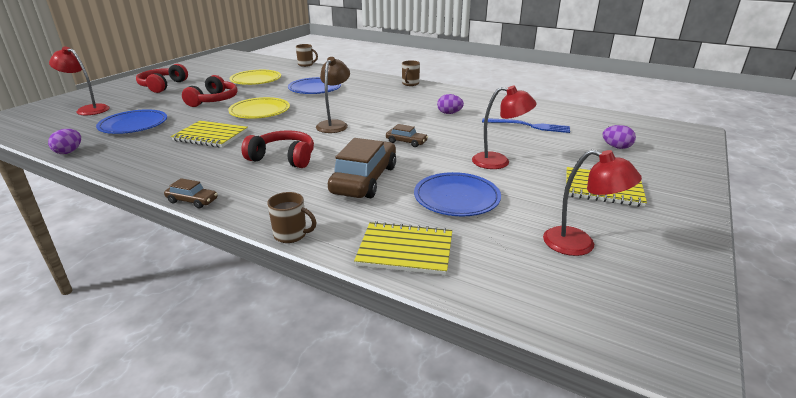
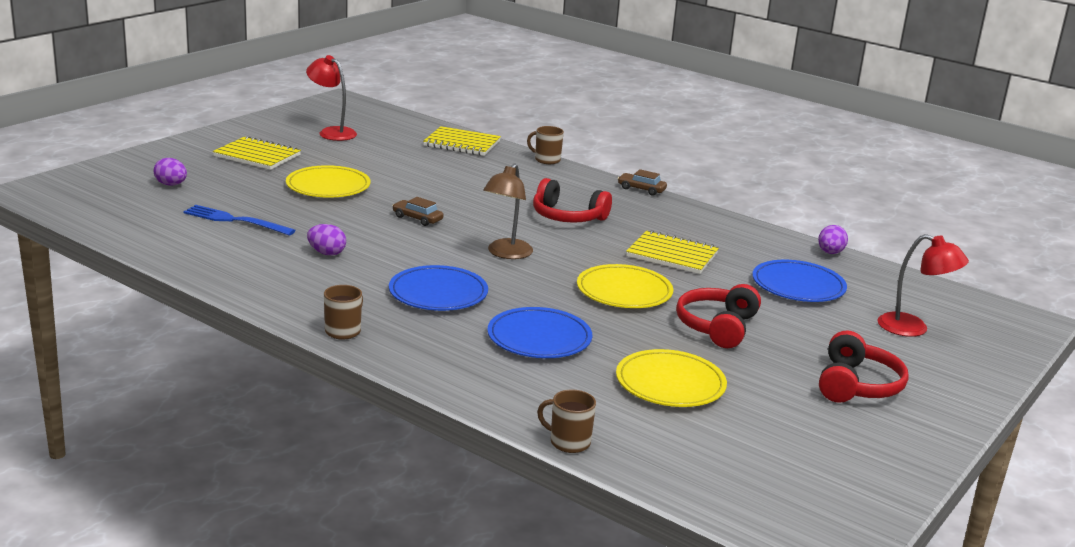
camera: 175 degrees left, 5 degrees down
(364, 179) = (480, 187): brown car -> none
(456, 198) = (400, 165): blue plate -> blue plate (438, 293)
(499, 162) = (328, 186): red lamp -> yellow plate

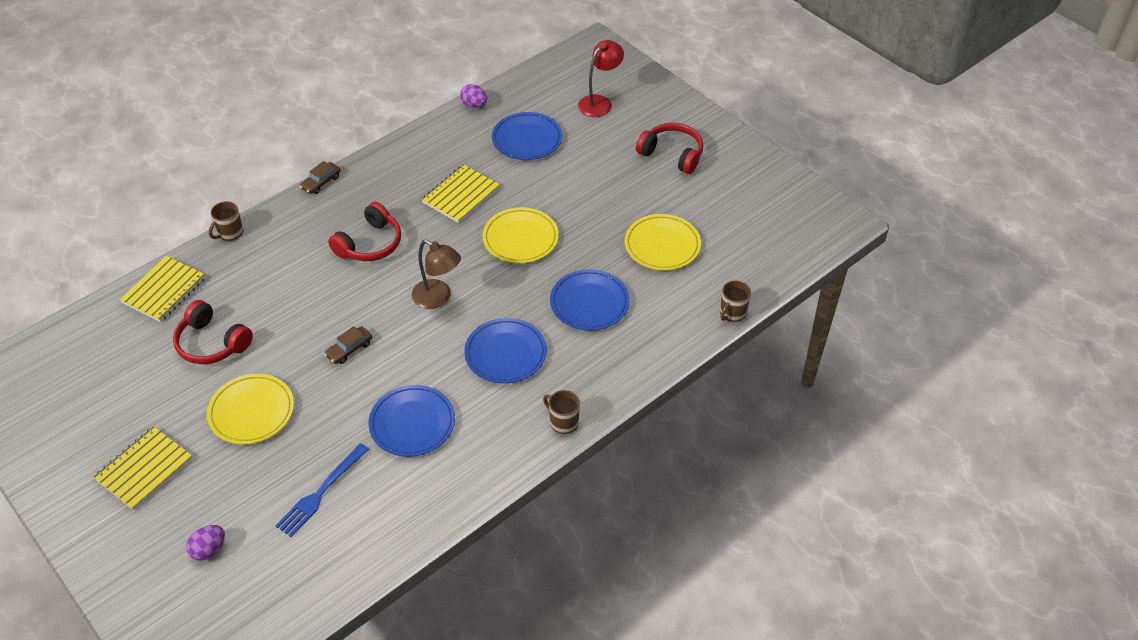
camera: 75 degrees left, 25 degrees up
(326, 253) = (412, 423): purple egg -> blue plate
(332, 132) = (91, 397): red lamp -> none
(717, 327) = (585, 200): red headphones -> red headphones (212, 343)

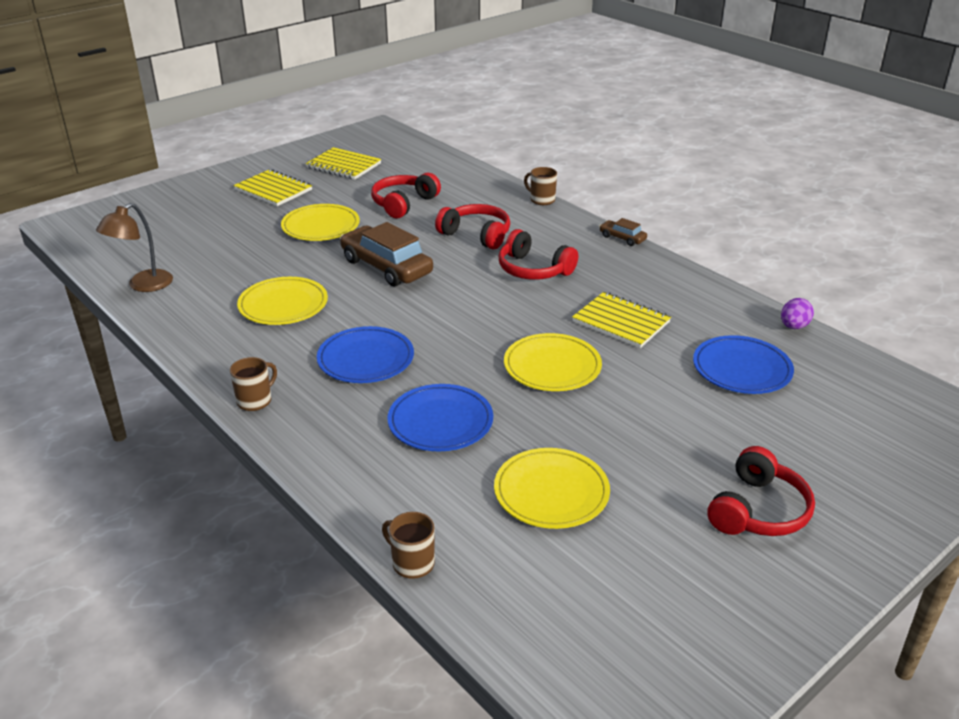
camera: 90 degrees right, 15 degrees down
(164, 290) = (467, 179): yellow notebook -> yellow notebook (343, 166)
(209, 549) = (183, 221): purple egg -> none
(296, 283) = (476, 235): none -> red headphones
(321, 492) = (219, 263): blue fork -> none
(349, 349) = (386, 267): brown car -> brown car, size x2.11
(412, 423) = (283, 305): blue plate -> yellow plate
(438, 298) = (453, 313): brown lamp -> brown lamp (143, 285)
(599, 102) = (852, 435): red lamp -> none

